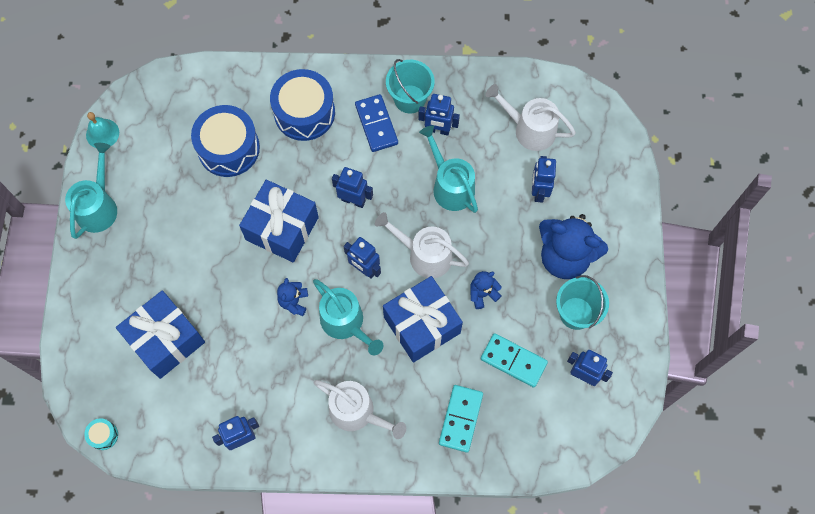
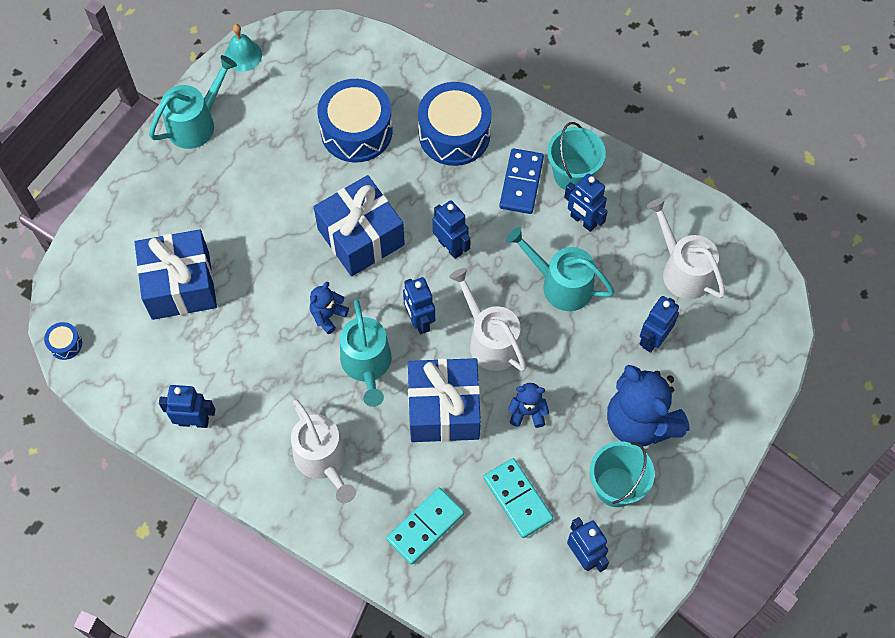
camera: 30 degrees right, 5 degrees down
(103, 435) = (65, 344): turquoise drum -> blue drum
(450, 186) = (561, 284): turquoise watering can -> turquoise watering can turned 60 degrees counterclockwise

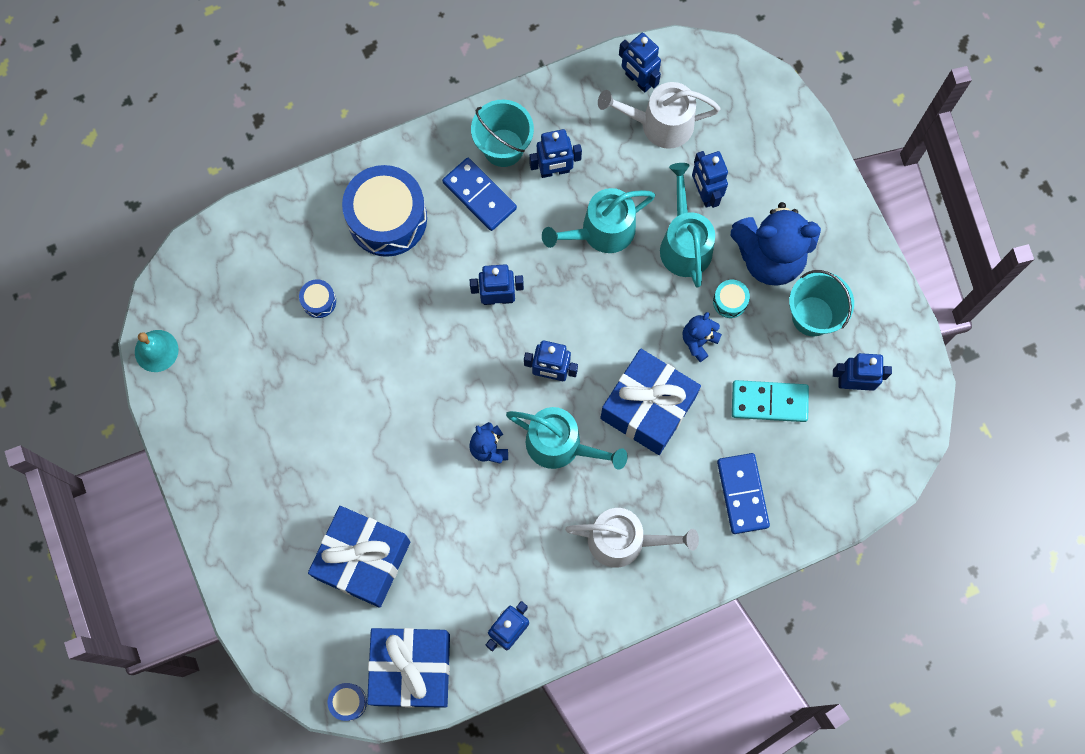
camera: 55 degrees left, 10 degrees up
(196, 123) = (199, 441): turquoise watering can -> turquoise watering can (684, 243)
(356, 131) = (319, 301): blue drum -> blue drum, size x0.43
(361, 237) = (431, 369): blue gift -> blue gift (412, 669)
(425, 526) = (742, 494): turquoise domino -> blue domino
(490, 340) = (612, 326): white watering can -> none
(578, 415) = (730, 301): none -> turquoise drum
(705, 232) = (638, 80): none -> blue robot

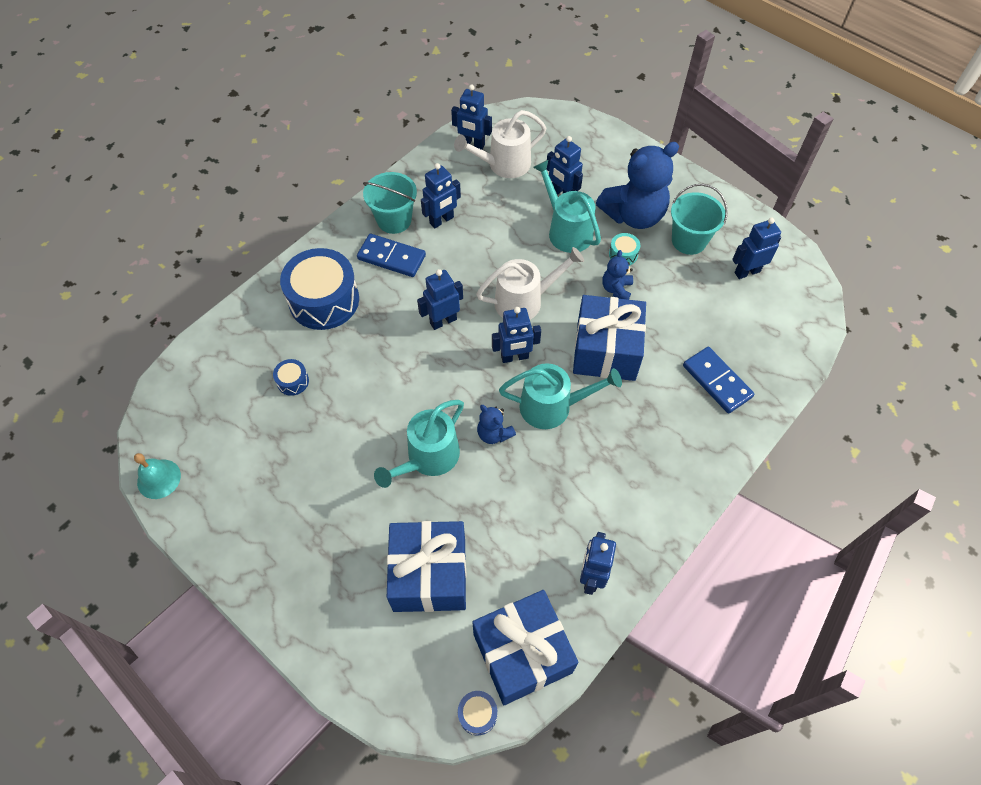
camera: 25 degrees left, 15 degrees down
(601, 231) = (499, 246): turquoise watering can -> turquoise watering can (428, 458)
(624, 540) = (646, 457): white watering can -> white watering can (524, 301)
(769, 402) = (695, 309): turquoise domino -> none

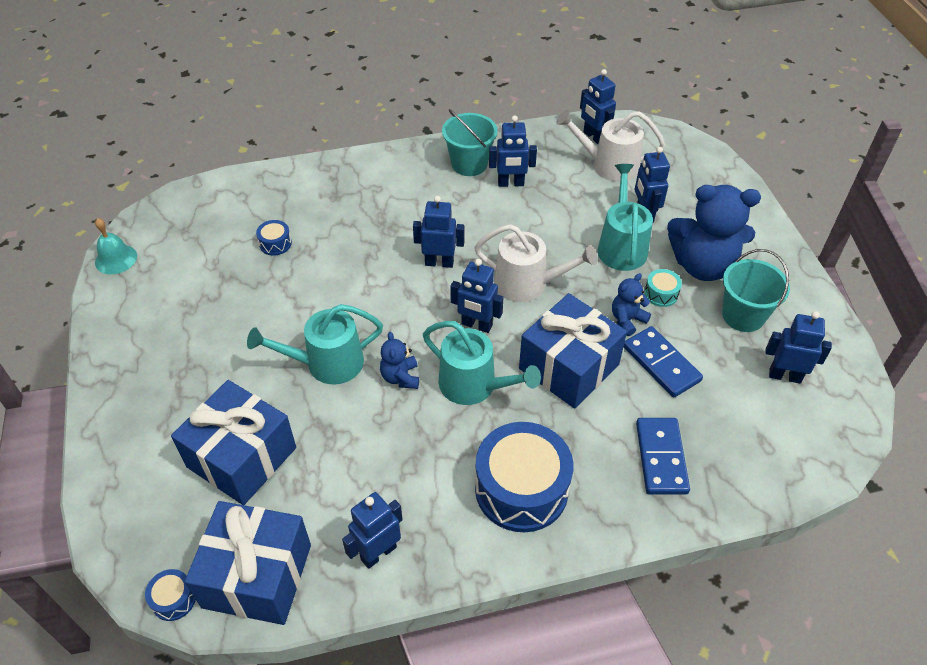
camera: 35 degrees right, 10 degrees down
(324, 300) = (355, 196): blue drum -> blue drum (521, 489)
(391, 257) = (441, 191): blue domino -> blue domino (661, 364)

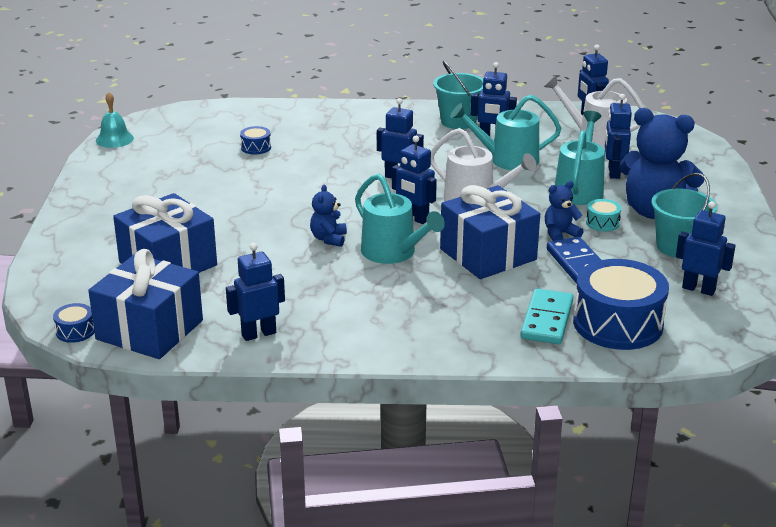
camera: 15 degrees right, 20 degrees down
(327, 363) = (267, 222): turquoise watering can -> turquoise watering can (507, 159)
(521, 489) = (405, 318): blue drum -> blue drum (618, 324)
(661, 457) = (546, 320): blue domino -> turquoise domino

